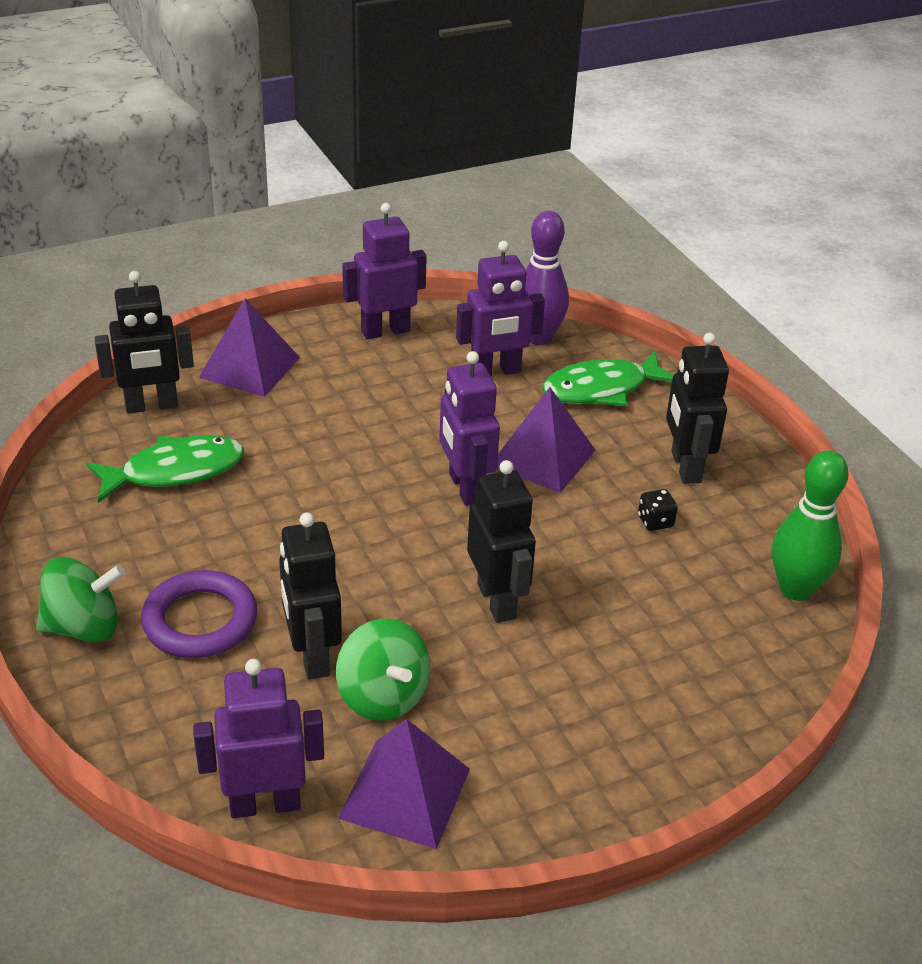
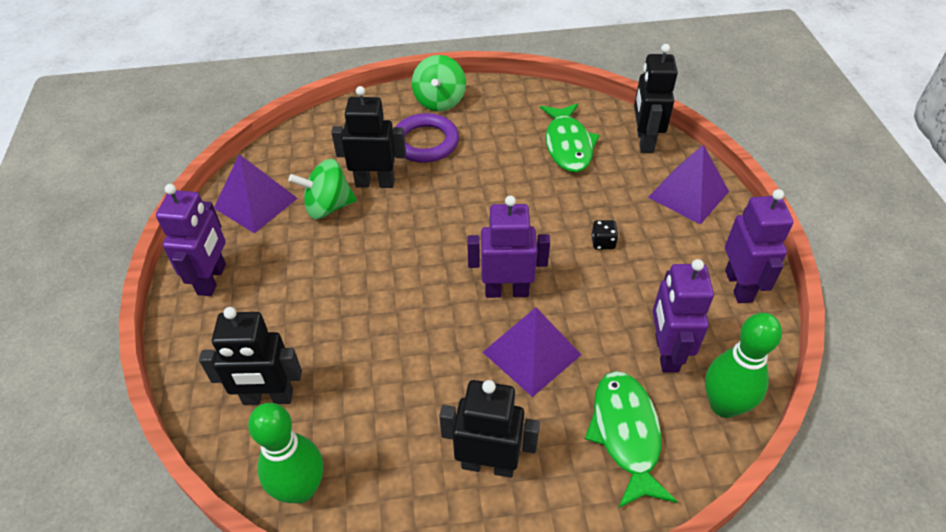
camera: 110 degrees right, 10 degrees up
(265, 804) = (283, 151): purple robot -> purple robot (212, 279)
(497, 601) = (380, 280): black robot -> black robot (268, 397)
(538, 337) = (724, 405): purple bowling pin -> green bowling pin
(655, 521) = (424, 410): black dice -> black dice (603, 242)

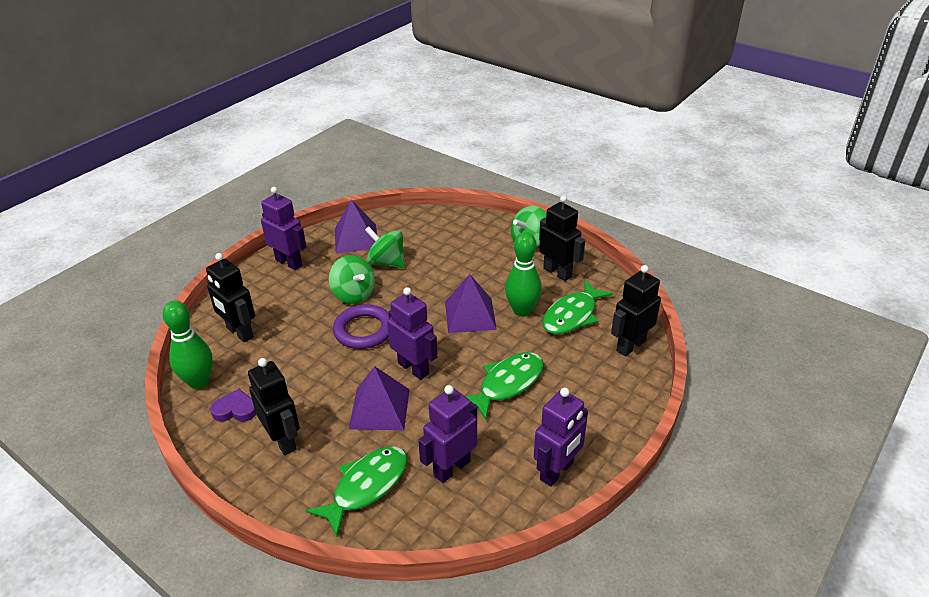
camera: 45 degrees right, 10 degrees down
(212, 279) = (289, 262): purple robot -> purple robot turned 105 degrees counterclockwise
(341, 262) = (354, 294): none -> green spinning top
(375, 183) = (427, 265): black robot -> black robot (557, 272)
(390, 480) = (235, 410): none -> purple heart
(425, 142) = (486, 260): purple ring -> purple ring (364, 330)
(603, 242) = (507, 384): black dice -> green fish
(688, 194) = (610, 396): purple pyramid -> purple pyramid (470, 315)
(724, 405) = (441, 521): green bowling pin -> green bowling pin (522, 311)

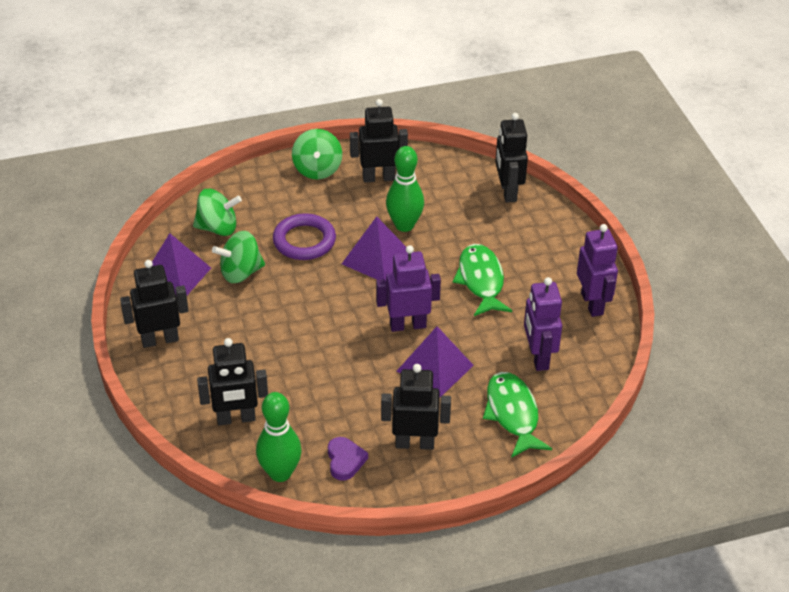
camera: 55 degrees left, 5 degrees up
(235, 410) = (345, 461): purple heart -> purple heart turned 135 degrees clockwise
(289, 262) = (160, 340): purple robot -> black robot
(354, 294) = (265, 316): green spinning top -> green spinning top (218, 228)
(364, 330) = (325, 333): purple ring -> purple ring (304, 241)
(572, 315) = (441, 201): green fish -> none

